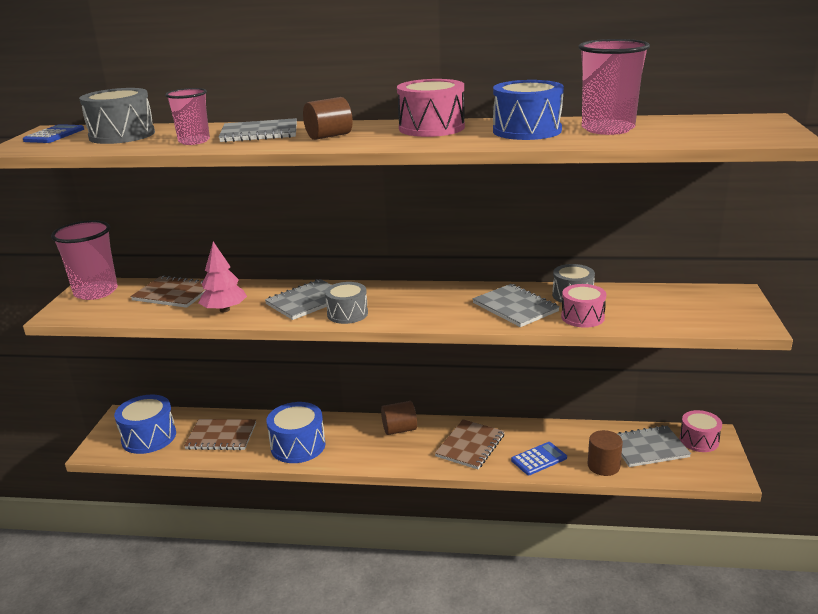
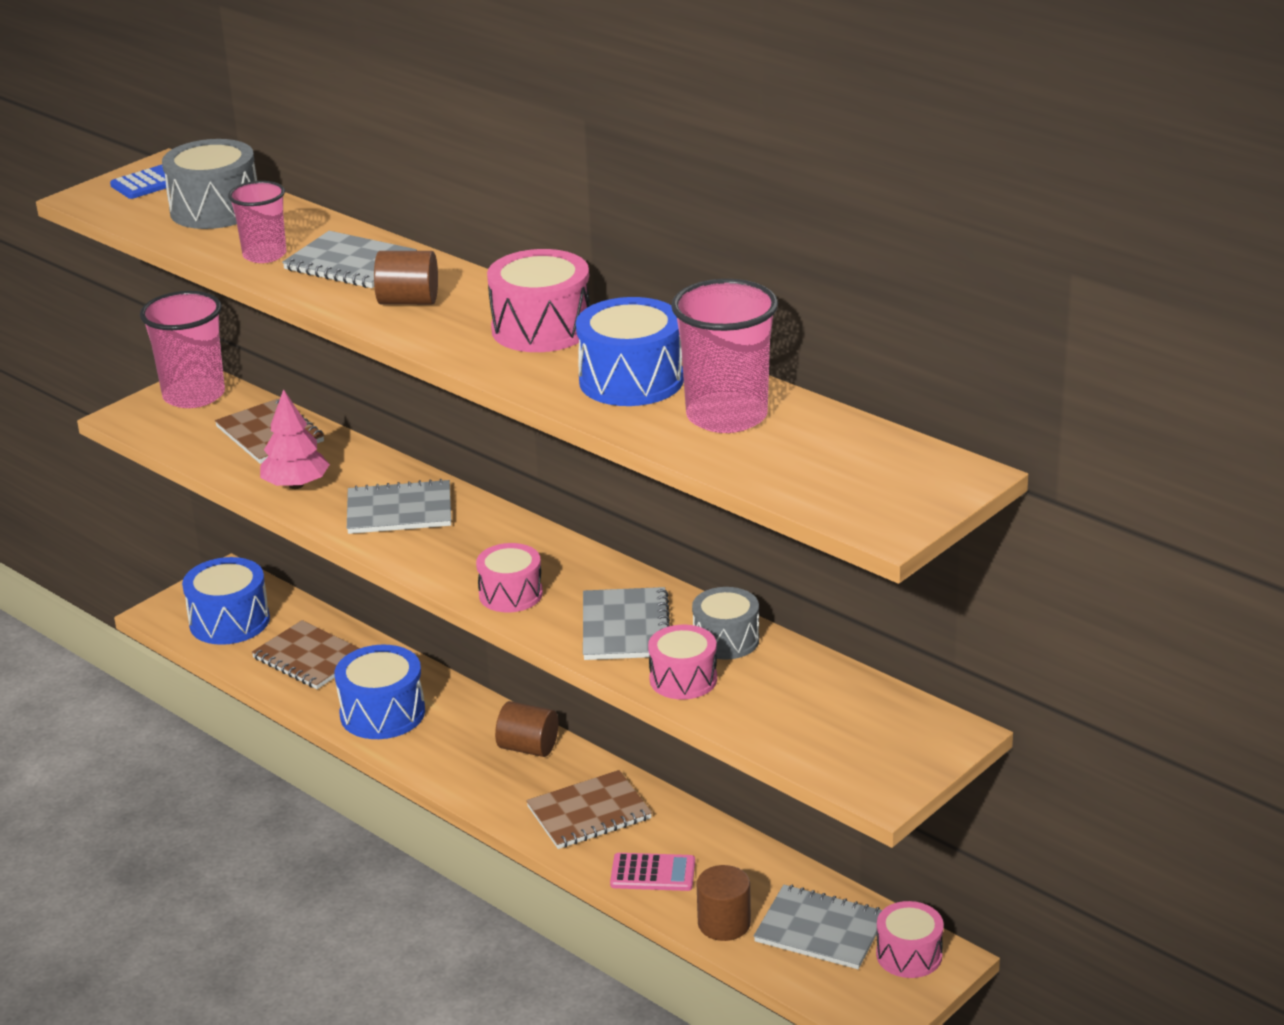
camera: 35 degrees right, 5 degrees up
(347, 314) = (419, 550): grey drum -> none
(431, 314) = (511, 594): none -> pink drum
(539, 459) = (653, 873): blue calculator -> pink calculator

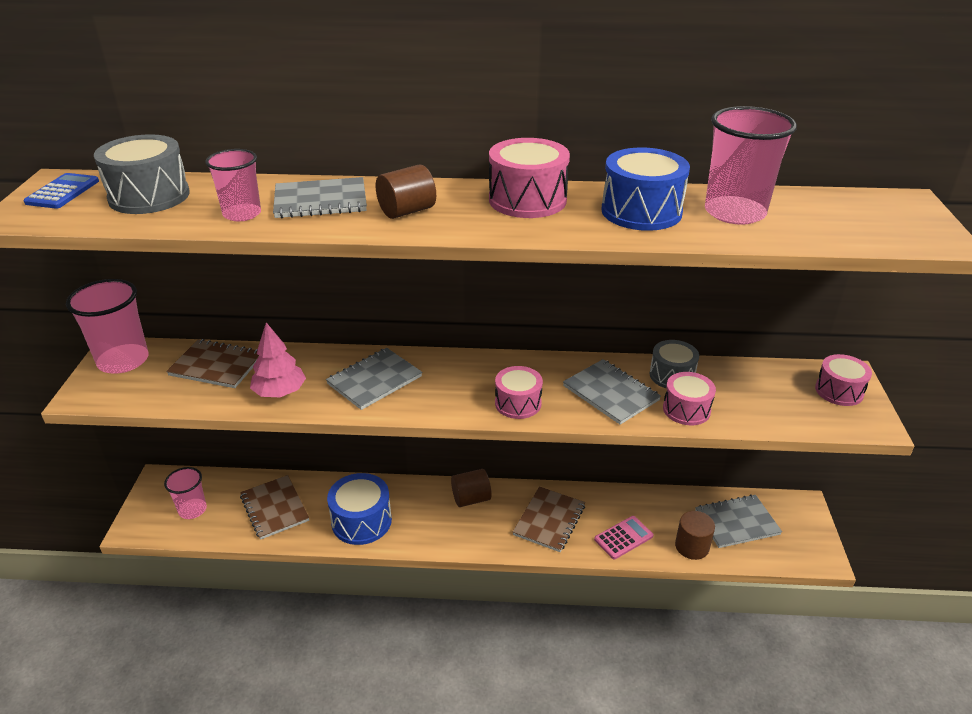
camera: 40 degrees left, 5 degrees up
(229, 621) = (192, 510): blue drum -> pink cup
(309, 658) = (274, 508): brown notebook -> brown notebook turned 60 degrees clockwise
(909, 955) = (788, 512): pink drum -> pink drum (839, 391)

